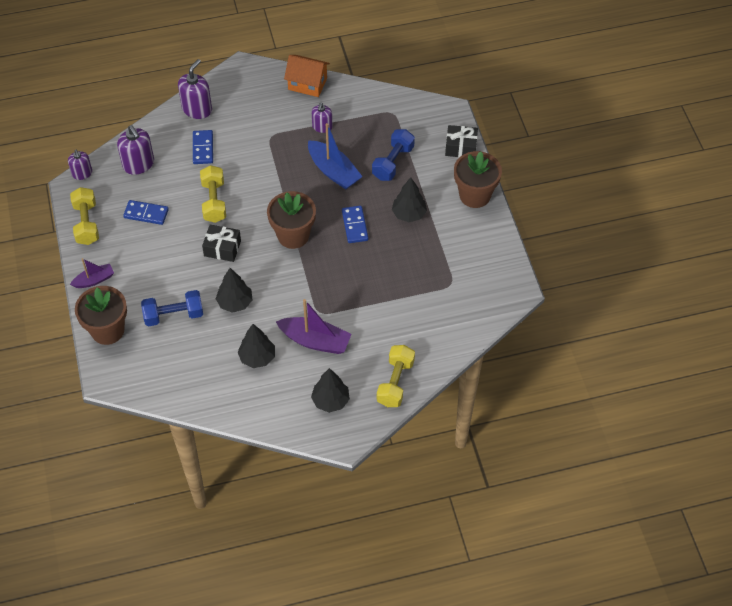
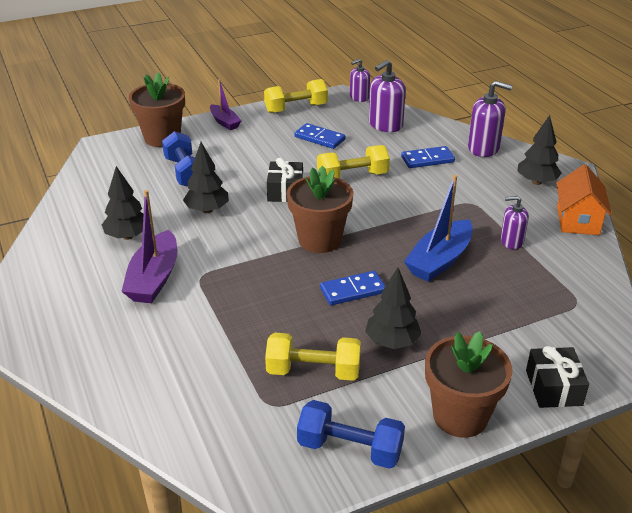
camera: 80 degrees right, 20 degrees down
(146, 213) = (319, 138): blue domino -> blue domino turned 60 degrees counterclockwise
(330, 400) = (58, 303): black tree -> black tree (536, 182)
(393, 162) = (483, 314): blue dumbbell -> blue dumbbell (350, 448)
(395, 382) = (83, 362): yellow dumbbell -> yellow dumbbell (313, 371)

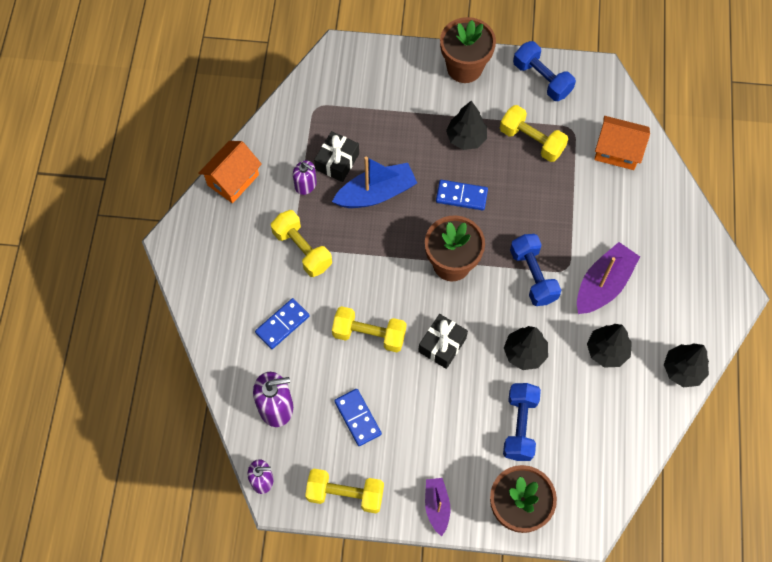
camera: 150 degrees left, 30 degrees up
(197, 405) = (617, 151): none -> orange house
(232, 259) = (533, 275): none -> blue dumbbell
(427, 159) = (282, 324): blue domino -> blue domino turned 60 degrees counterclockwise
(462, 201) = (302, 249): none -> yellow dumbbell
(483, 148) = (217, 314): purple soap dispenser -> none
(536, 182) = (217, 241): black tree -> black tree (682, 370)
(553, 388) = (394, 58): black gift -> black gift (337, 161)

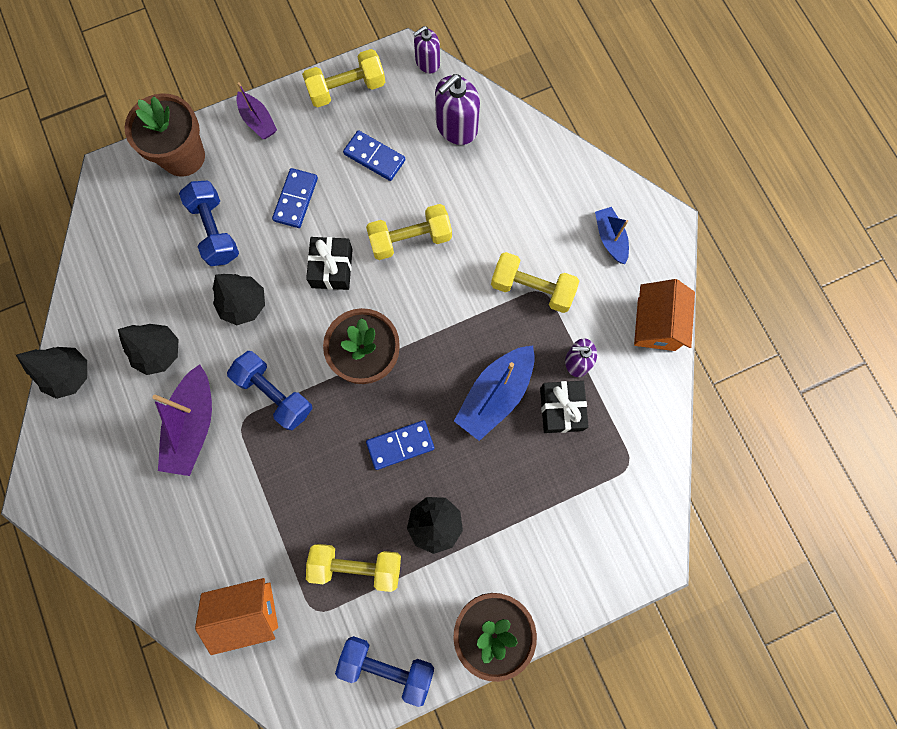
camera: 150 degrees right, 10 degrees up
(220, 254) = (610, 238): none -> blue boat
(282, 324) = (501, 203): blue domino -> blue domino (295, 199)

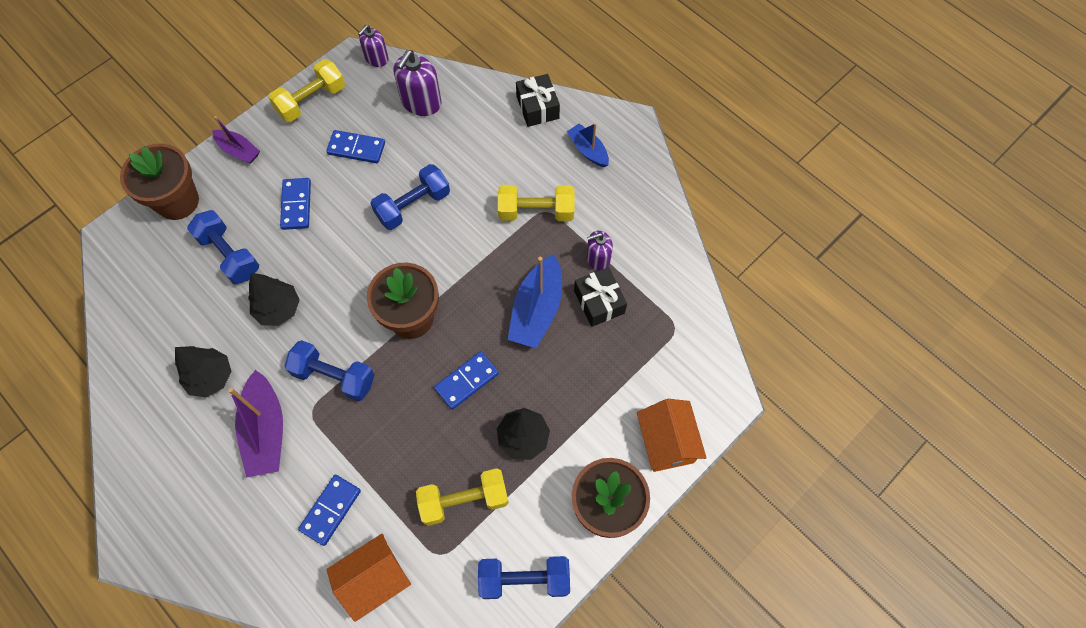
camera: 20 degrees left, 10 degrees down
(70, 375) = (129, 426): black tree -> none
(228, 527) = (330, 510): none -> blue domino
(332, 268) = (350, 252): black gift -> black gift (537, 107)
(410, 239) = (413, 205): yellow dumbbell -> blue dumbbell
(656, 324) = (654, 206): orange house -> orange house (666, 442)

